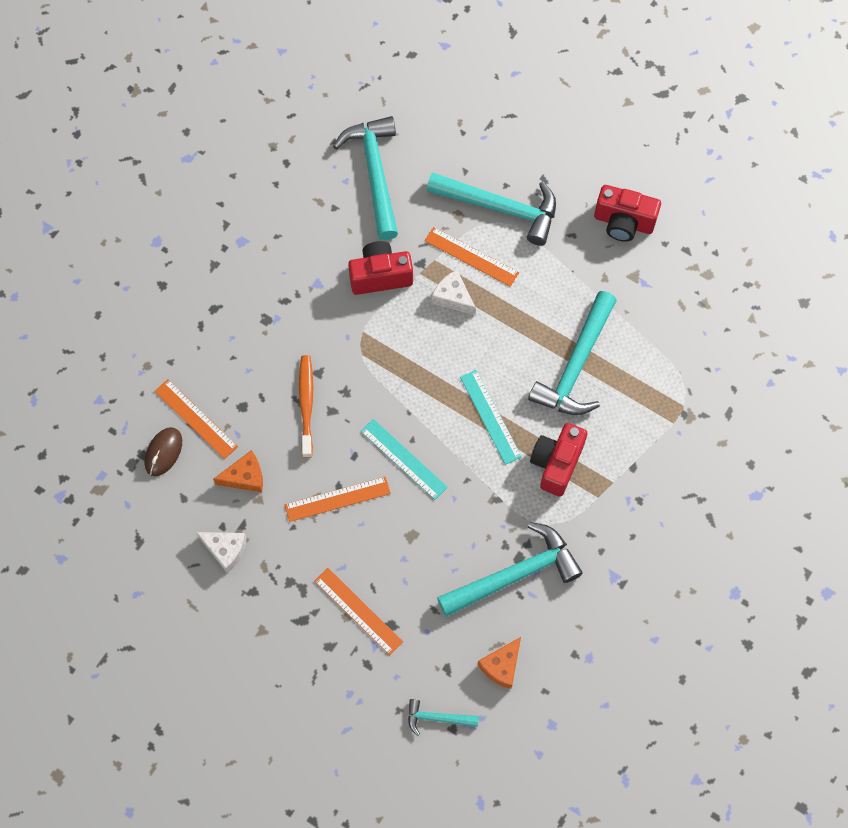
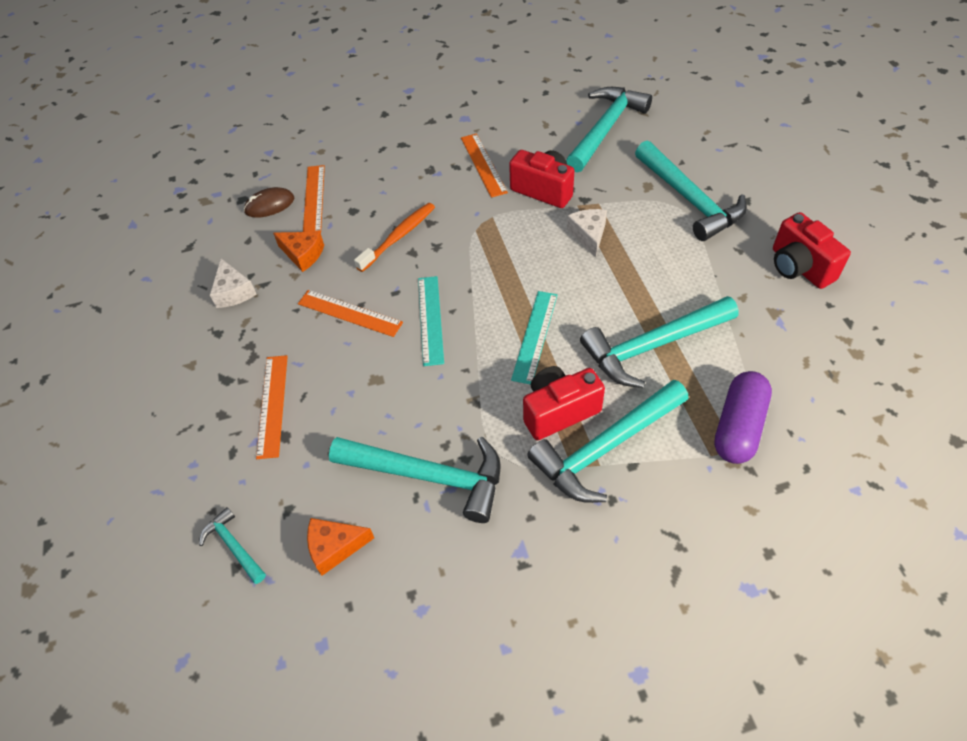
camera: 45 degrees right, 15 degrees down
(471, 257) = (632, 217): orange ruler -> orange ruler (483, 164)
(607, 467) = (605, 448): none -> turquoise hammer
(675, 388) = (738, 426): none -> purple capsule

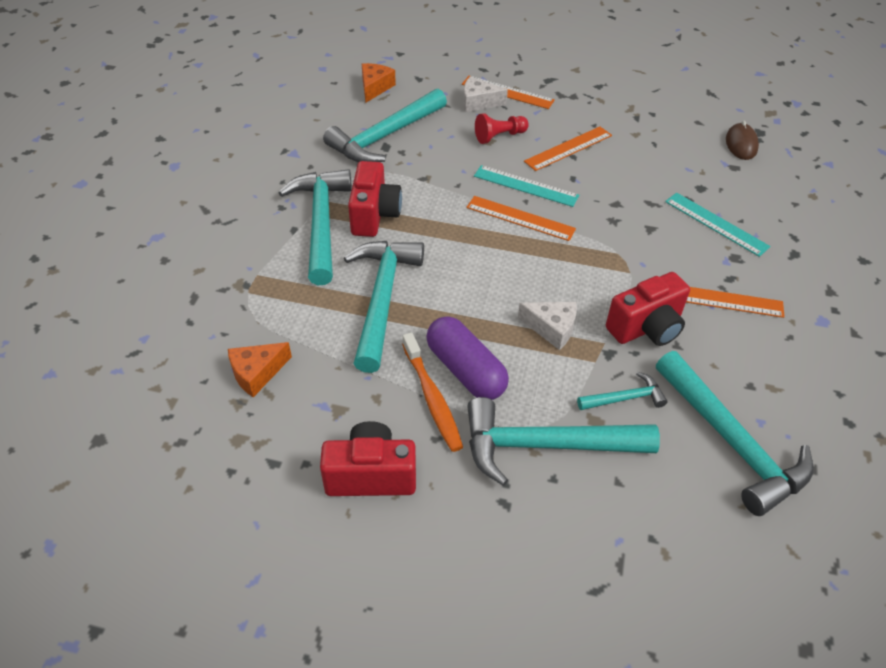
camera: 115 degrees right, 5 degrees down
(234, 292) = (638, 102): white cheese -> white cheese (478, 102)
(234, 546) = (414, 55): turquoise hammer -> turquoise hammer (625, 398)
(303, 254) = (658, 144): orange cheese -> orange cheese (257, 373)
(314, 199) = (734, 170): orange ruler -> orange ruler (520, 218)
(363, 374) = (499, 136): none -> red pawn
(398, 237) = (643, 202): orange toothbrush -> orange toothbrush (432, 397)
(535, 336) = (457, 234): turquoise ruler -> turquoise ruler (716, 224)
(738, 426) = (261, 305): purple capsule -> purple capsule (465, 370)

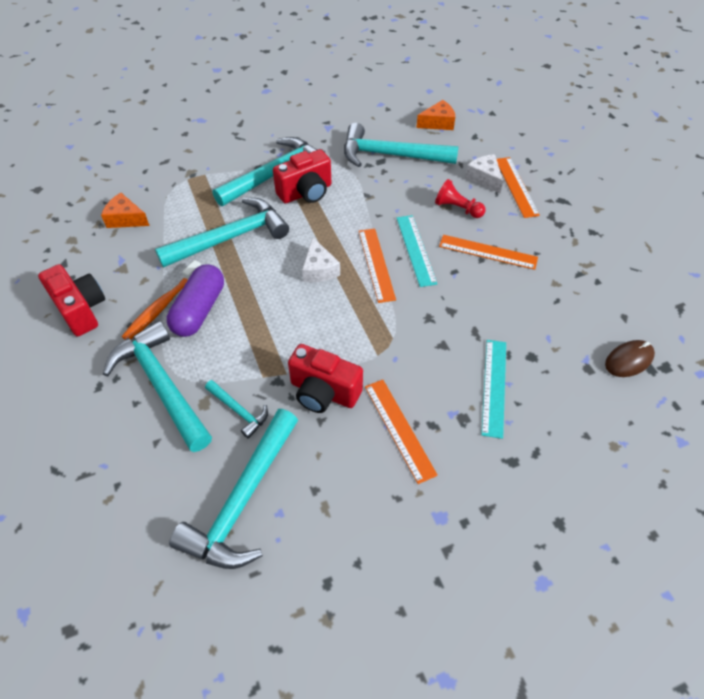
camera: 55 degrees right, 5 degrees up
(552, 328) = (276, 336): white cheese -> white cheese (319, 269)

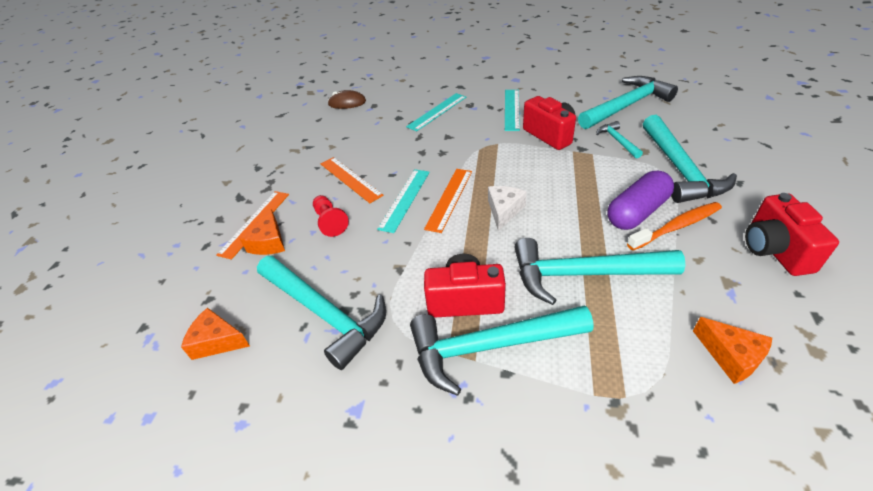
camera: 145 degrees left, 10 degrees down
(399, 429) = (511, 109): orange ruler -> turquoise ruler
(484, 178) = (269, 242): white cheese -> orange cheese

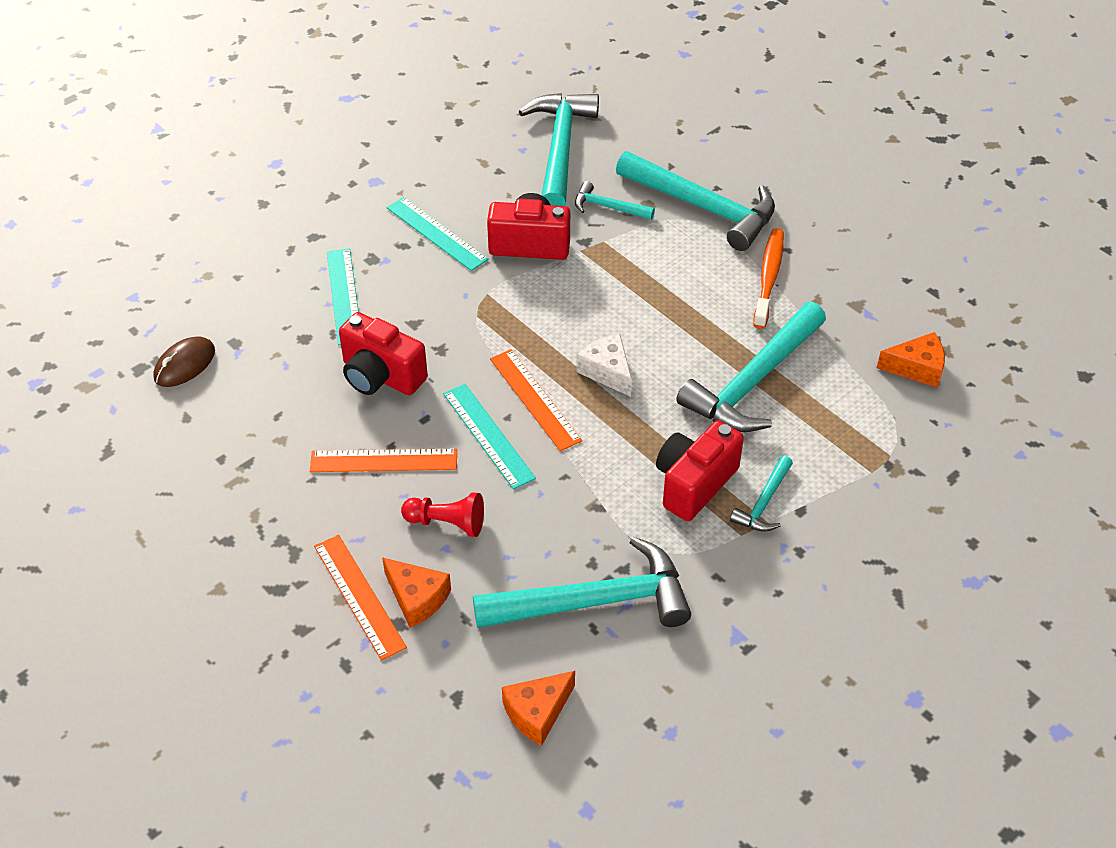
camera: 55 degrees left, 5 degrees up
(489, 347) = (764, 503): turquoise hammer -> turquoise hammer, size x0.48
(637, 212) = (722, 285): purple capsule -> none
(774, 250) = (857, 249): red camera -> red camera (381, 376)

